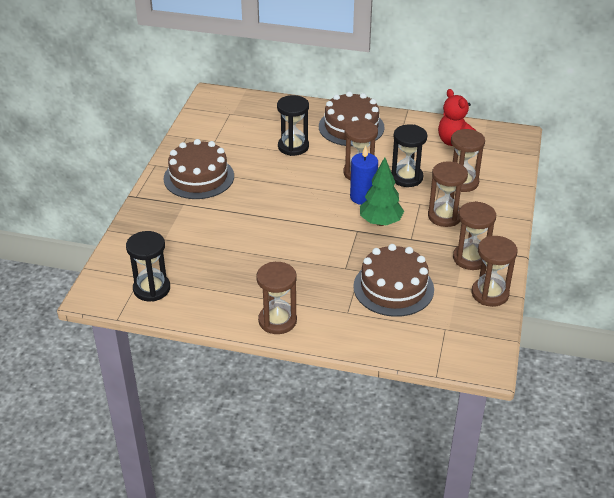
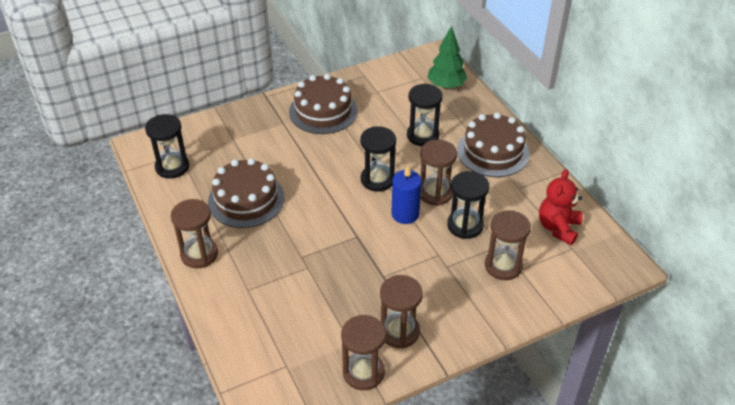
camera: 50 degrees right, 5 degrees up
(311, 191) = (377, 180): none -> black hourglass
(380, 222) = (383, 244): green tree -> green tree (446, 86)
(393, 288) = (306, 301): brown cake -> brown cake (246, 199)
(444, 216) = (439, 281): brown hourglass -> none

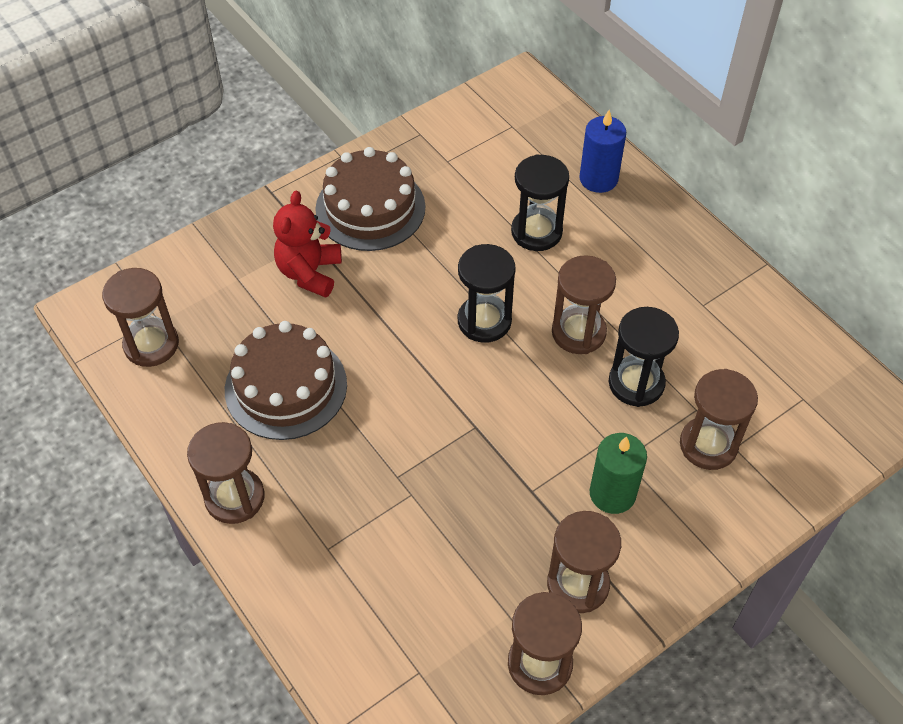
camera: 10 degrees left, 10 degrees up
(172, 167) = (151, 344): black hourglass -> brown hourglass
(405, 214) = (541, 376): blue candle -> blue candle (598, 179)
(434, 284) = (612, 493): none -> green candle
(446, 86) = (552, 136): green tree -> none
(493, 152) = (650, 246): brown cake -> none
(558, 228) = (775, 366): red teddy bear -> red teddy bear (309, 273)

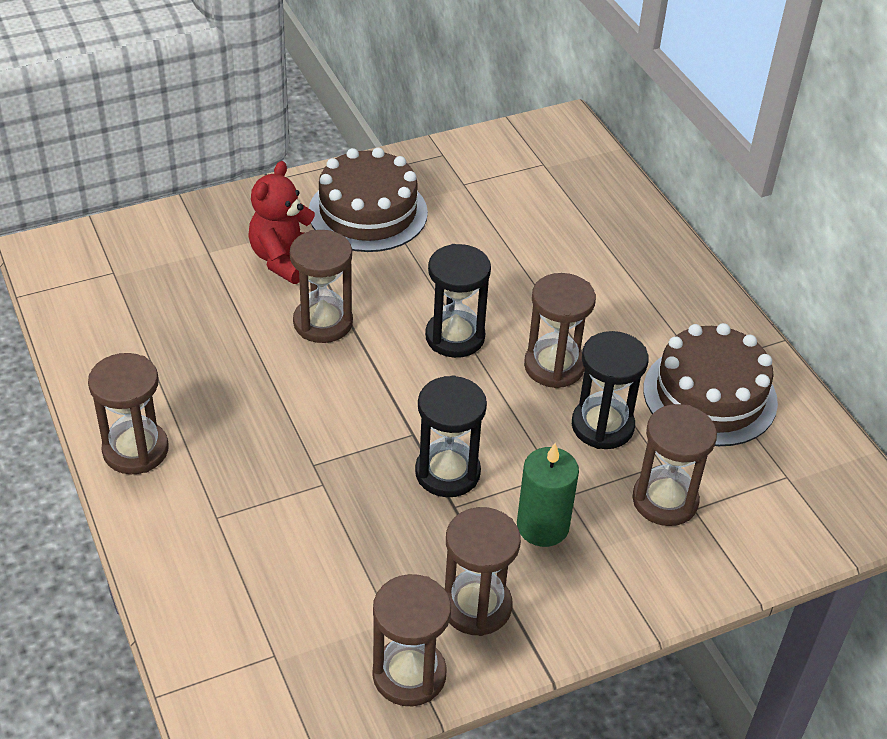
camera: 10 degrees right, 10 degrees down
(151, 344) = (99, 294): brown hourglass -> brown hourglass (323, 322)
(286, 387) = (224, 359): brown cake -> brown cake (710, 395)
(536, 232) = (538, 265): black hourglass -> black hourglass (447, 472)
(598, 179) = (621, 227): blue candle -> none

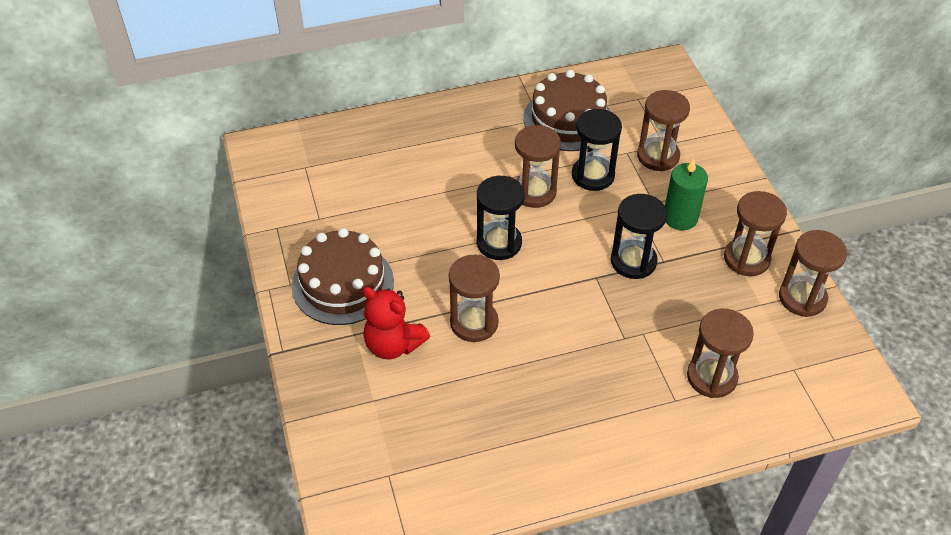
camera: 80 degrees left, 5 degrees up
(135, 450) = (607, 454): brown hourglass -> brown hourglass (711, 377)

